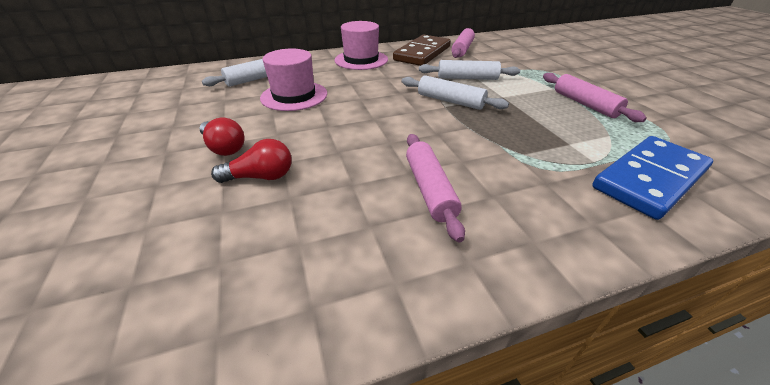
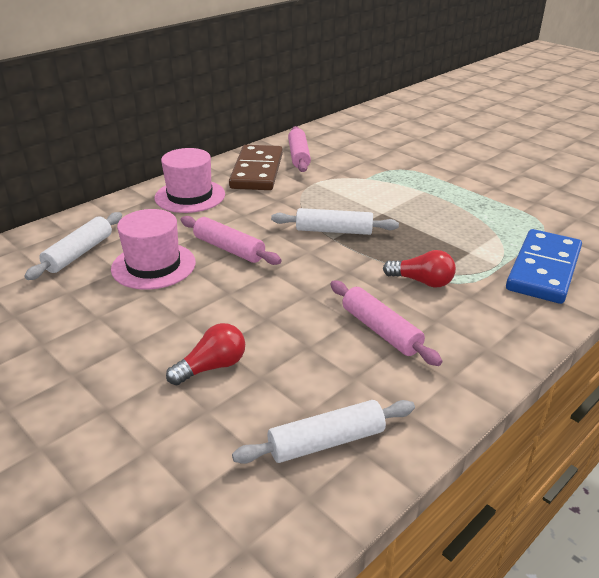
camera: 25 degrees left, 5 degrees down
(224, 147) = (137, 349): red light bulb -> red light bulb (422, 281)
(467, 78) = (331, 197): white rolling pin -> white rolling pin (326, 442)
(584, 104) = (460, 204): pink rolling pin -> pink rolling pin (229, 249)

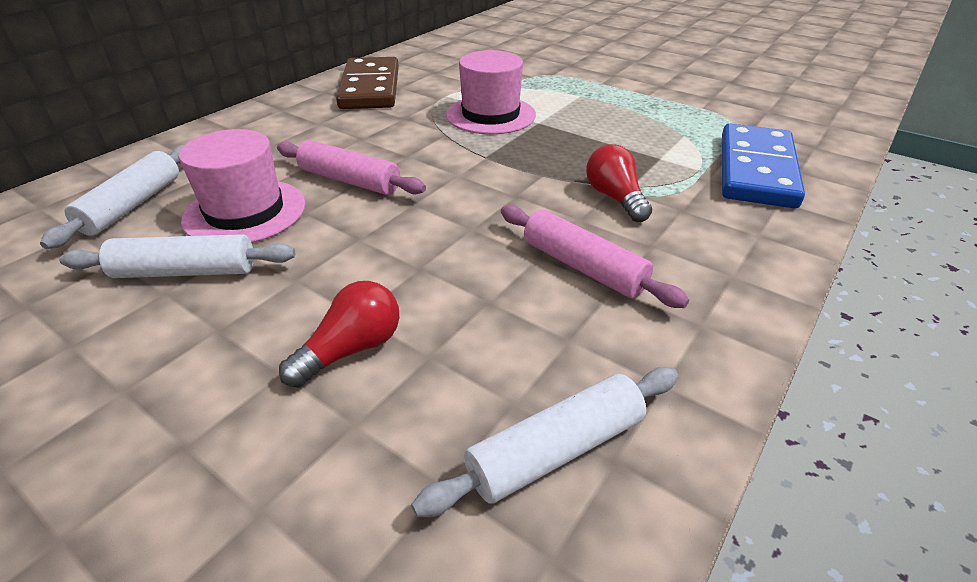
camera: 10 degrees left, 5 degrees up
(190, 196) = (287, 121): pink hat -> pink hat (490, 115)
(298, 156) = (419, 69): pink rolling pin -> none
(334, 231) = (484, 147): white rolling pin -> white rolling pin (185, 272)
(422, 281) = (615, 198): red light bulb -> red light bulb turned 120 degrees counterclockwise

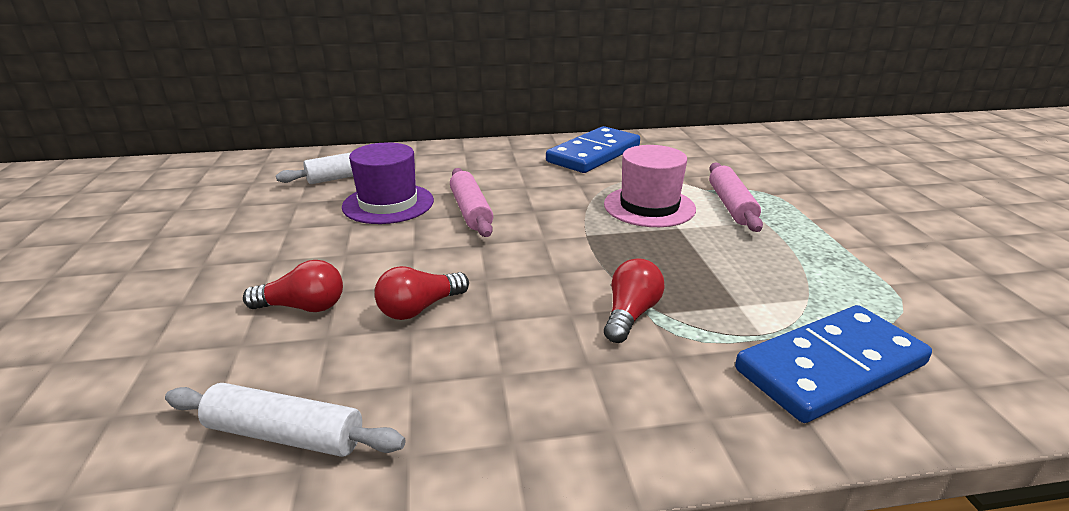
camera: 45 degrees right, 10 degrees down
(185, 272) = (312, 222): white rolling pin -> none
(245, 212) = (388, 203): pink hat -> purple hat
(370, 88) = (594, 154): brown domino -> blue domino
(465, 282) = (419, 308): none -> red light bulb
(583, 267) = (507, 346): pink rolling pin -> pink rolling pin (731, 205)

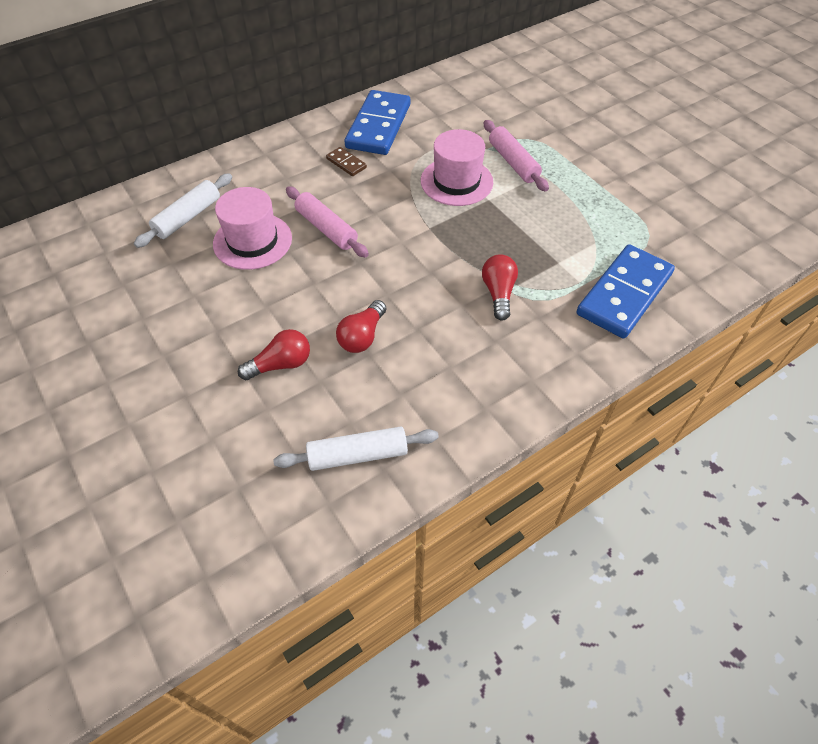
camera: 25 degrees left, 25 degrees up
(388, 203) = (252, 241): purple hat -> pink hat
(537, 171) = (346, 163): none -> brown domino

